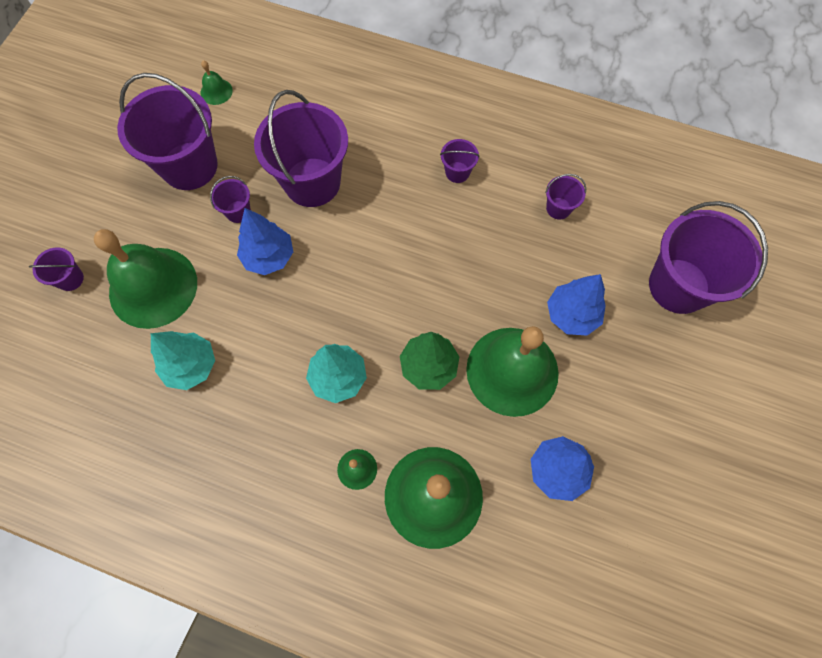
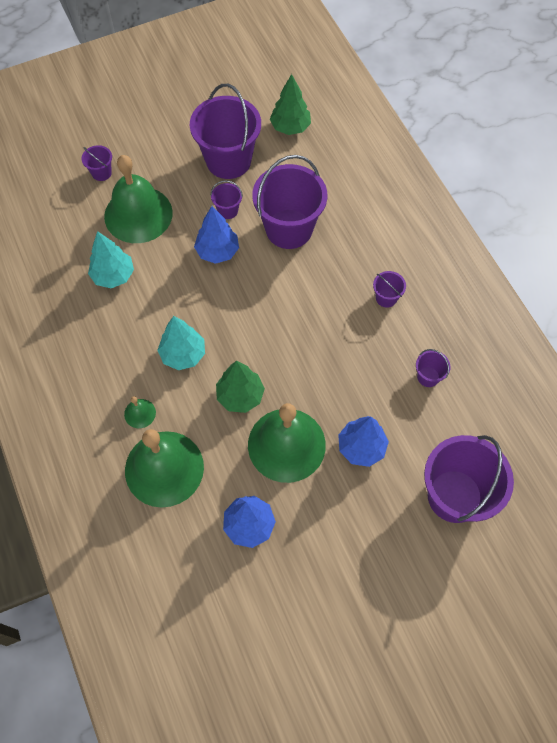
camera: 45 degrees right, 5 degrees down
(216, 91) = (290, 127): green bell -> green tree

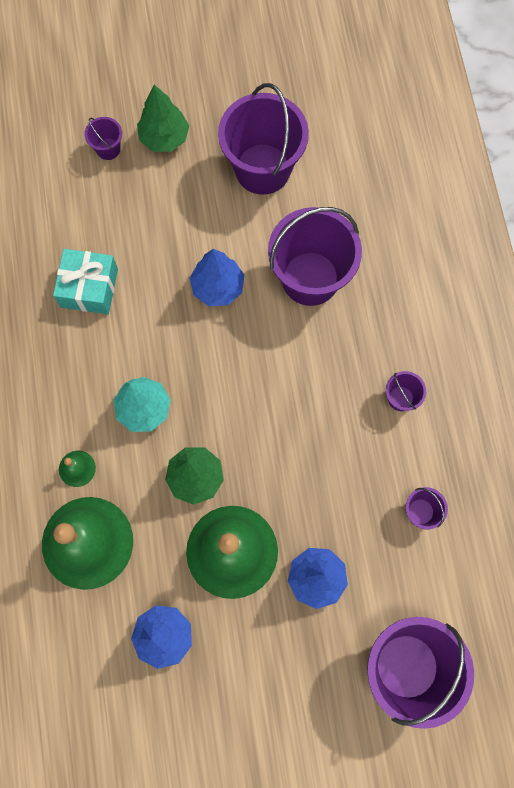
camera: 15 degrees right, 10 degrees up
(113, 275) = (89, 288): turquoise tree -> turquoise gift
(138, 214) = (137, 215): green bell -> none
(228, 210) = (244, 236): purple bucket -> none
(290, 127) = (349, 141): green tree -> green tree (164, 138)

